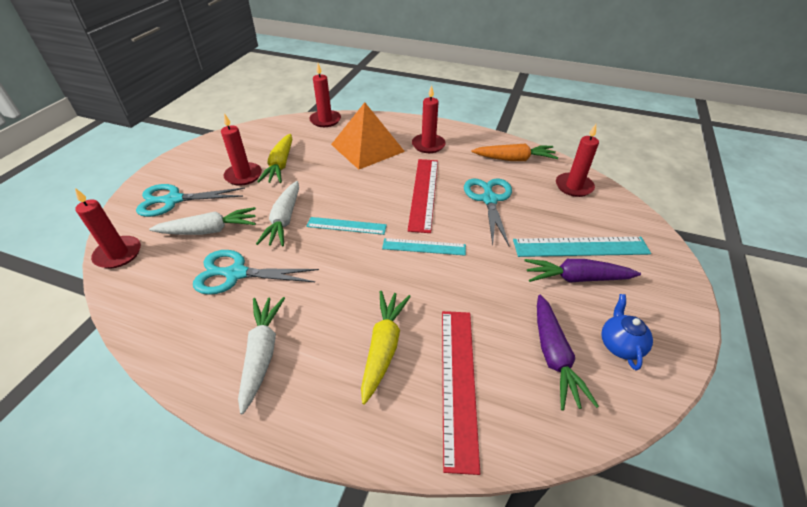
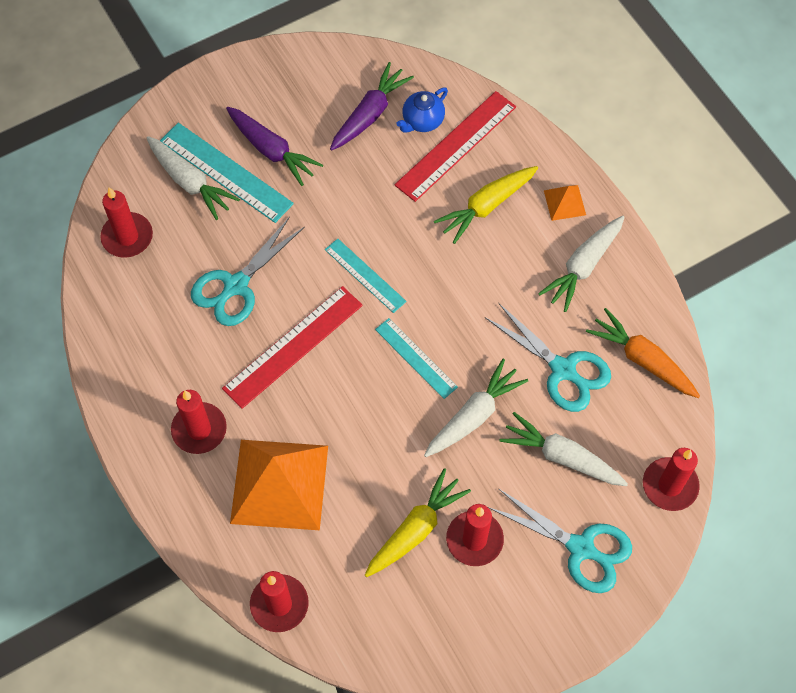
camera: 140 degrees left, 20 degrees up
(316, 400) = (565, 202): none -> orange pyramid
(514, 159) = (131, 323): orange carrot -> orange carrot (642, 359)
(589, 228) = (190, 182): none -> white carrot
(620, 345) = (313, 87): blue teapot -> blue teapot (422, 121)

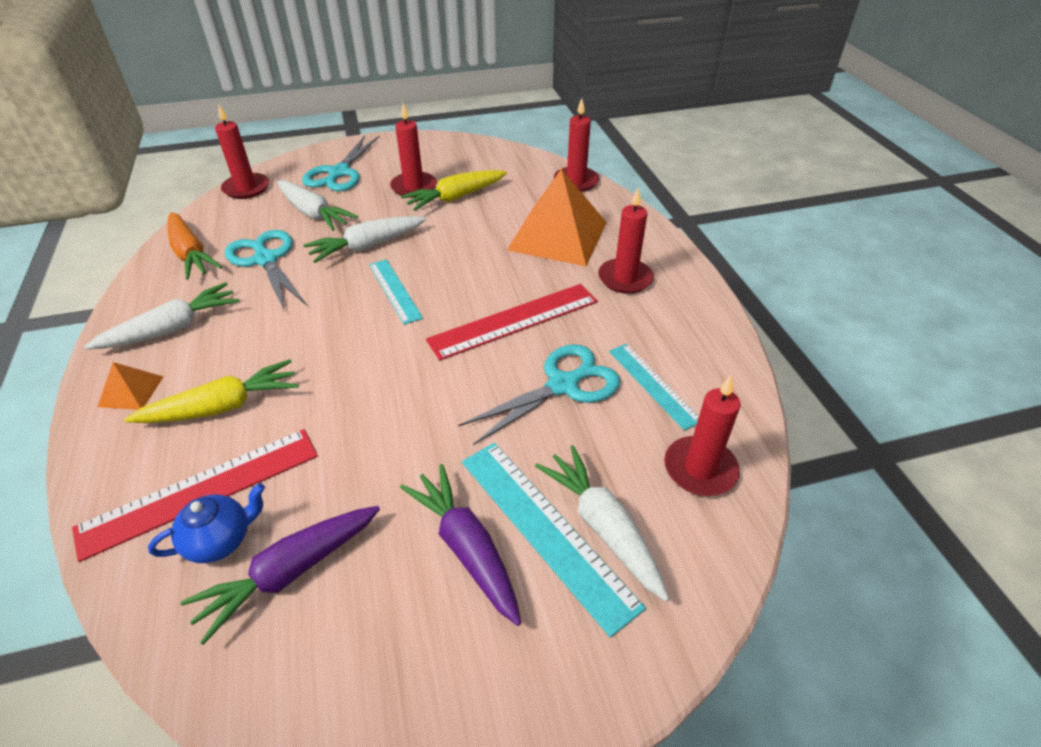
camera: 165 degrees left, 20 degrees down
(365, 275) = (409, 366): turquoise ruler -> turquoise ruler (653, 384)
(580, 548) = (339, 173): turquoise scissors -> turquoise scissors turned 120 degrees counterclockwise

